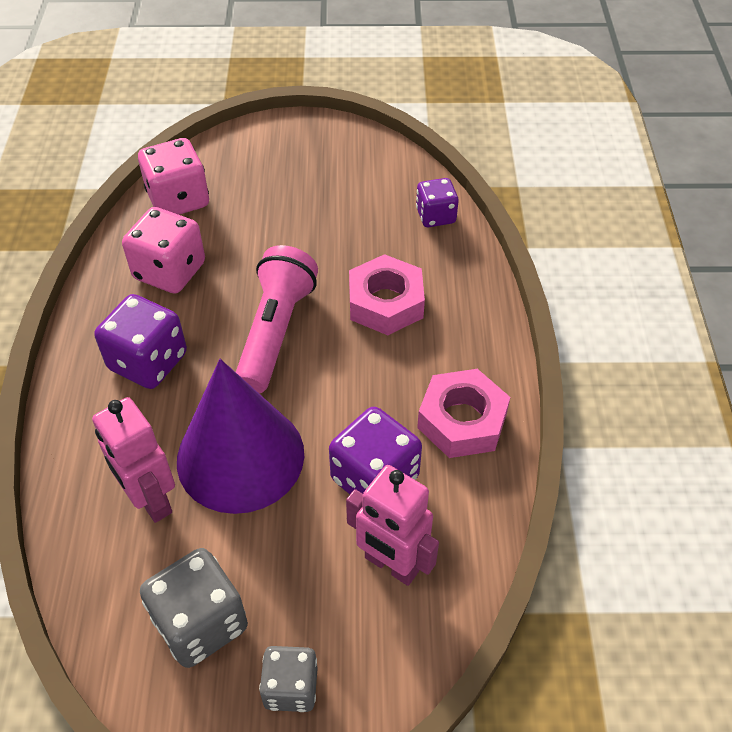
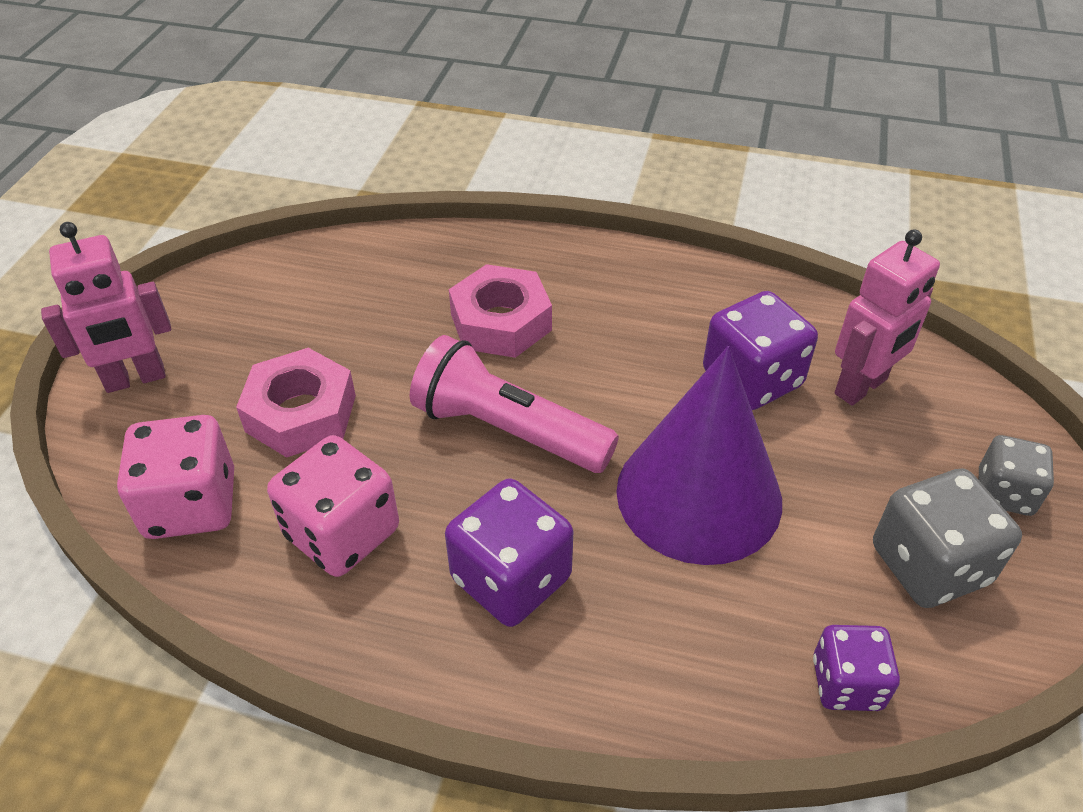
camera: 75 degrees left, 5 degrees down
(151, 500) = (751, 599): pink robot -> pink robot (135, 379)
(435, 216) = (380, 254): purple dice -> purple dice (846, 683)
(462, 421) = (689, 298): pink nut -> pink nut (301, 413)

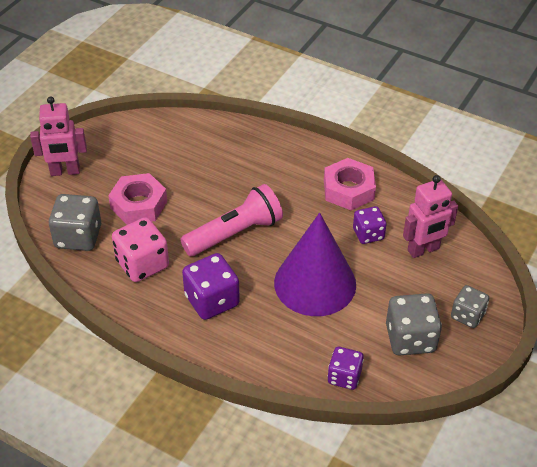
camera: 15 degrees right, 0 degrees up
(191, 505) = (78, 237): pink dice -> grey dice
(500, 322) = (251, 178): pink nut -> pink nut (348, 190)
(508, 430) = (235, 233): pink flashlight -> pink flashlight turned 105 degrees clockwise
(752, 379) = (368, 234): purple dice -> purple dice, size x0.64

